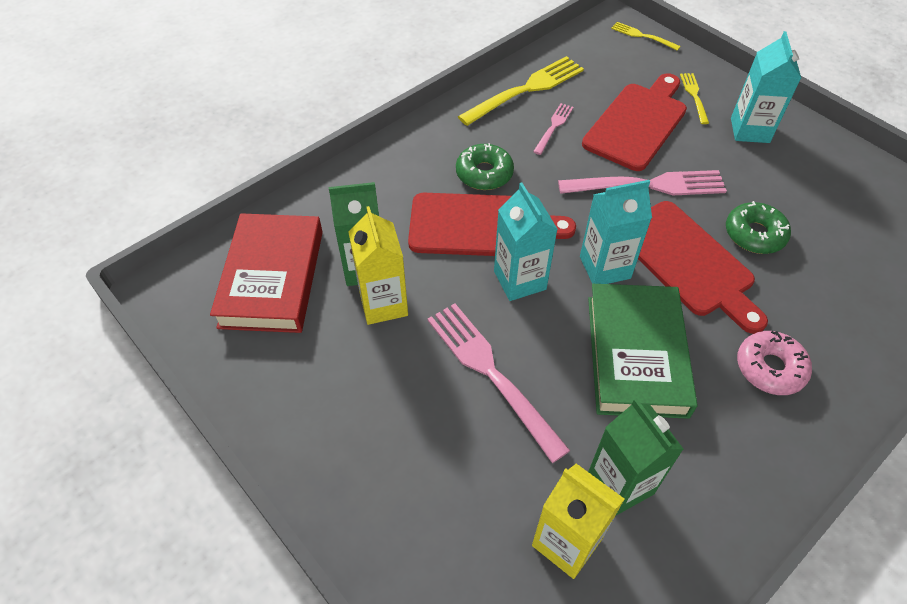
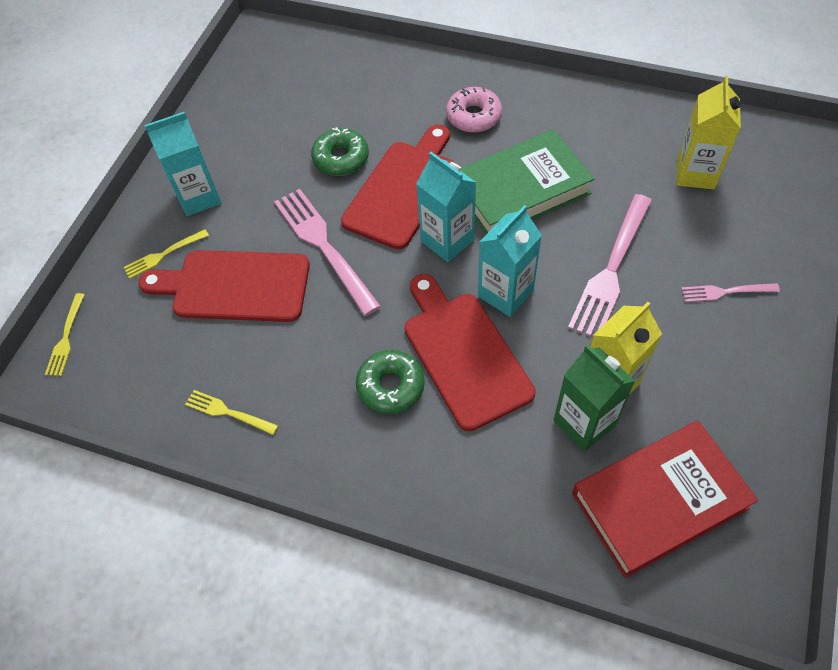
camera: 115 degrees left, 5 degrees up
(526, 90) = (228, 412): yellow fork -> yellow fork, size x0.51
(553, 127) = (280, 356): pink fork -> pink fork (726, 292)
(620, 484) = (632, 162): green carton -> none

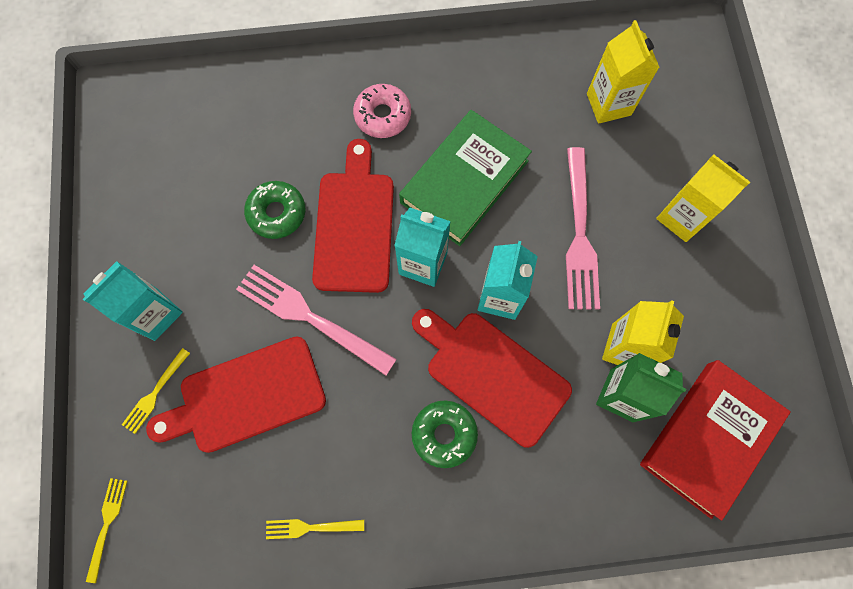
camera: 30 degrees left, 15 degrees up
(66, 337) = (107, 525): yellow fork -> yellow fork turned 150 degrees counterclockwise
(726, 292) = (681, 217): pink fork -> yellow carton

